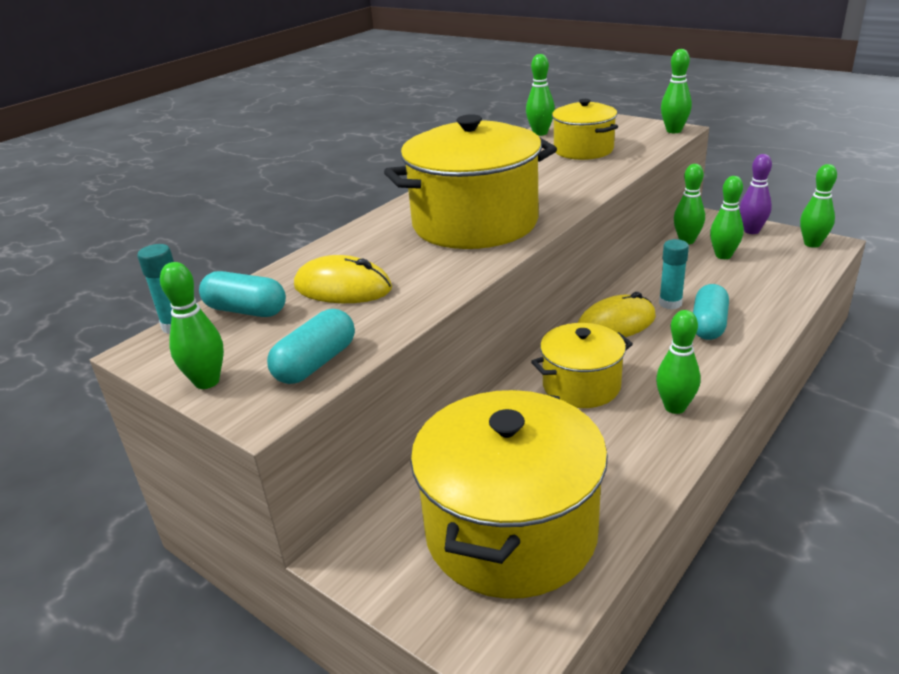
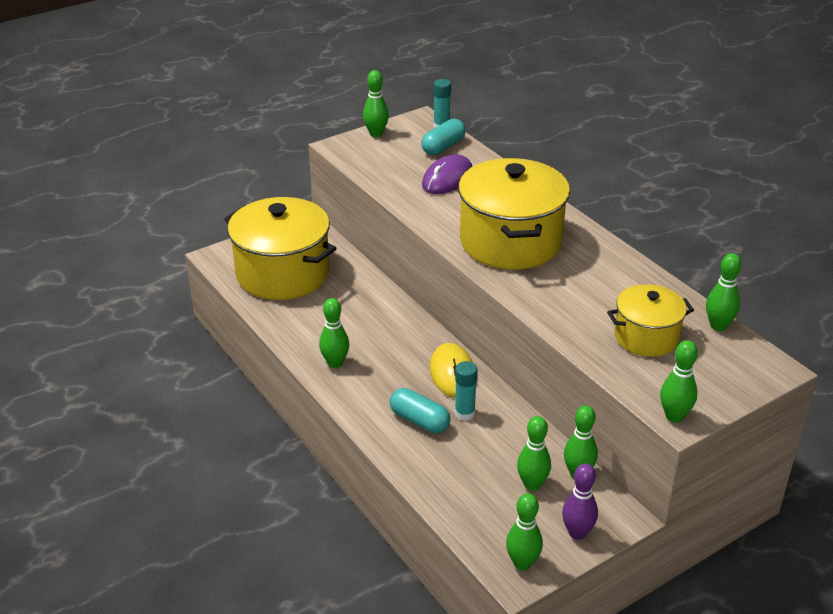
camera: 105 degrees right, 5 degrees up
(316, 363) = (368, 163): turquoise capsule -> none
(343, 288) = (447, 178): yellow mouse -> purple mouse
(581, 386) = (385, 332): yellow pot -> none

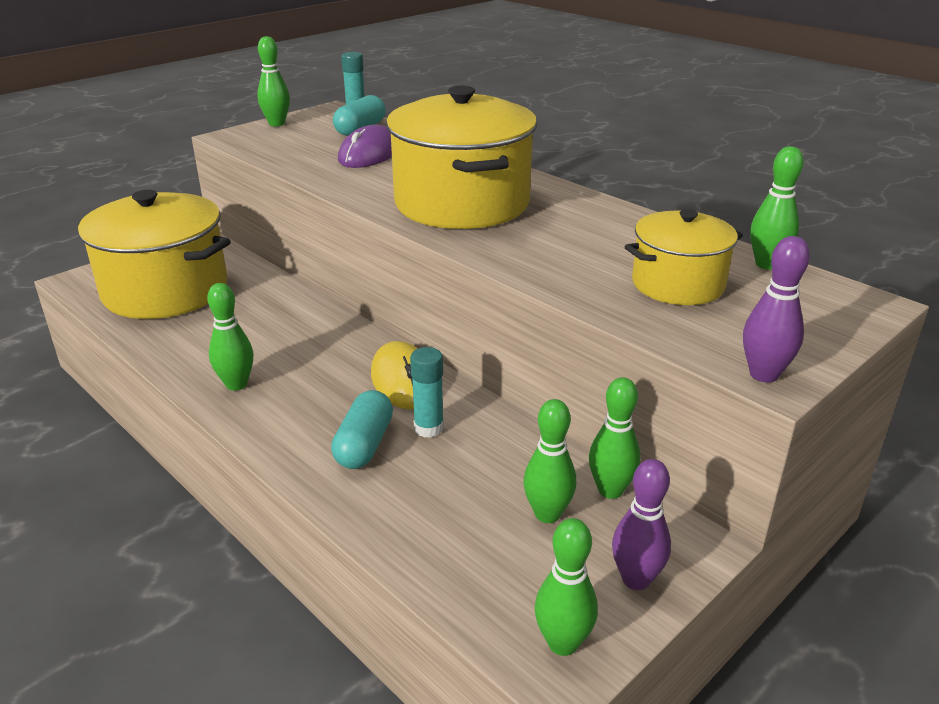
camera: 10 degrees left, 5 degrees down
(419, 420) = (364, 445): turquoise capsule -> turquoise capsule turned 75 degrees clockwise
(674, 416) = (763, 374): green bowling pin -> purple bowling pin

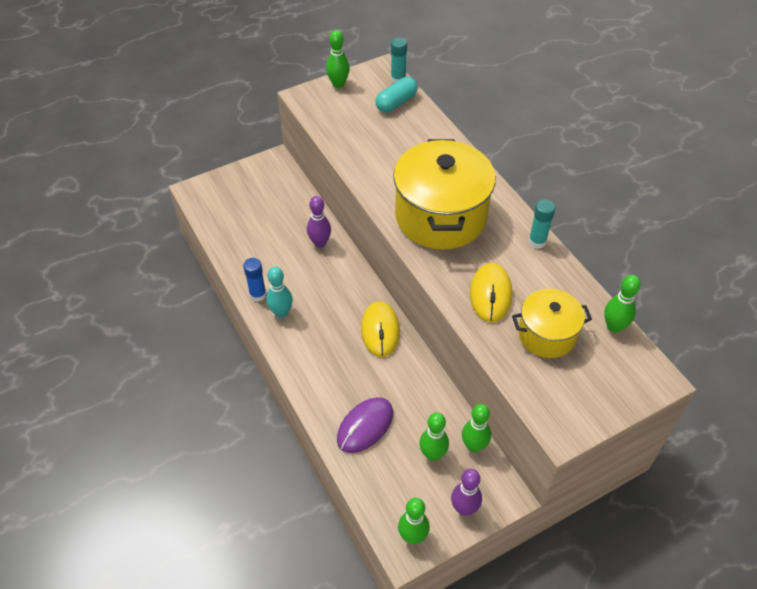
camera: 15 degrees right, 20 degrees up
(165, 290) = (248, 213): yellow pot -> none
(193, 371) = (258, 295): none -> blue glue stick
(236, 384) = (281, 312): green bowling pin -> turquoise bowling pin
(364, 445) = (345, 379): turquoise capsule -> none
(369, 154) = (395, 140): purple mouse -> purple mouse (365, 426)
(428, 428) = (385, 374): turquoise glue stick -> turquoise glue stick (537, 241)
(571, 259) = (490, 294): none -> yellow mouse
(763, 374) = (558, 427): purple bowling pin -> purple bowling pin (320, 243)

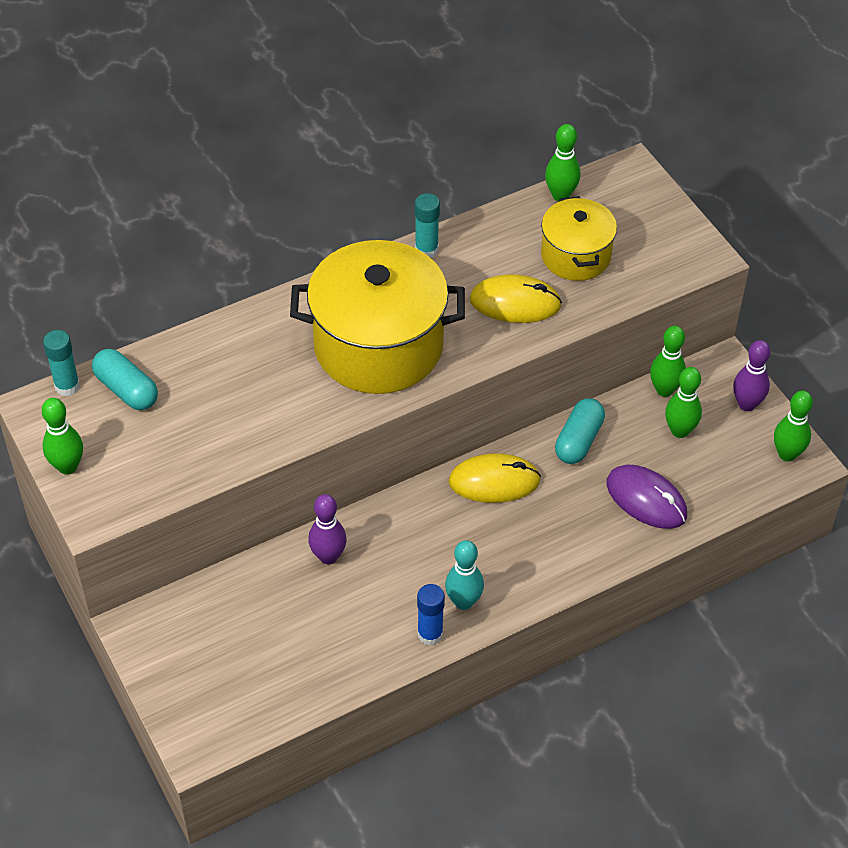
camera: 90 degrees left, 0 degrees up
(419, 383) = (578, 440): none -> turquoise capsule

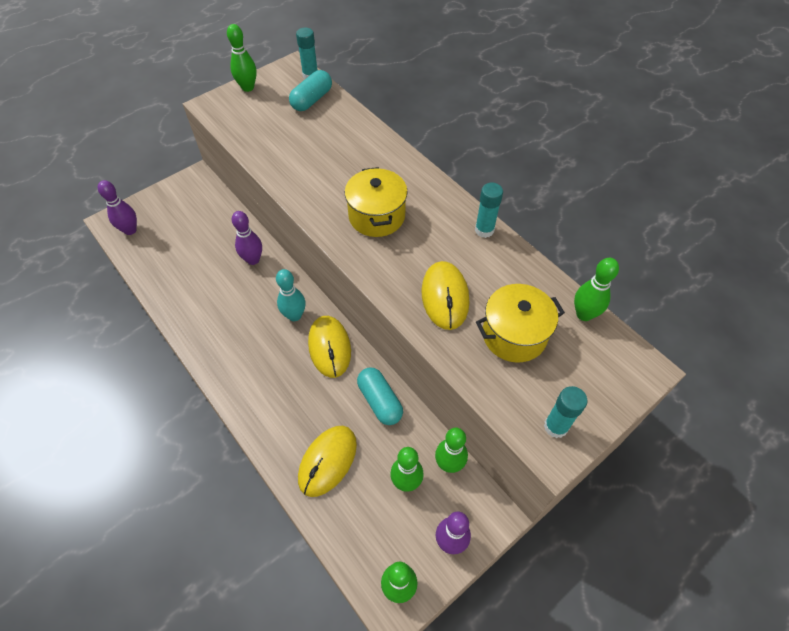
camera: 80 degrees right, 5 degrees up
(224, 719) = (130, 230): none -> purple bowling pin
(378, 346) = (376, 216): yellow pot -> yellow pot, size x0.57
(430, 634) = (192, 327): blue glue stick -> none
(463, 602) = (220, 343): turquoise bowling pin -> turquoise bowling pin (294, 315)
(578, 440) = (380, 401): turquoise capsule -> turquoise capsule turned 45 degrees clockwise
(646, 499) = (327, 461): purple mouse -> yellow mouse
(683, 249) = (555, 426): none -> turquoise glue stick

